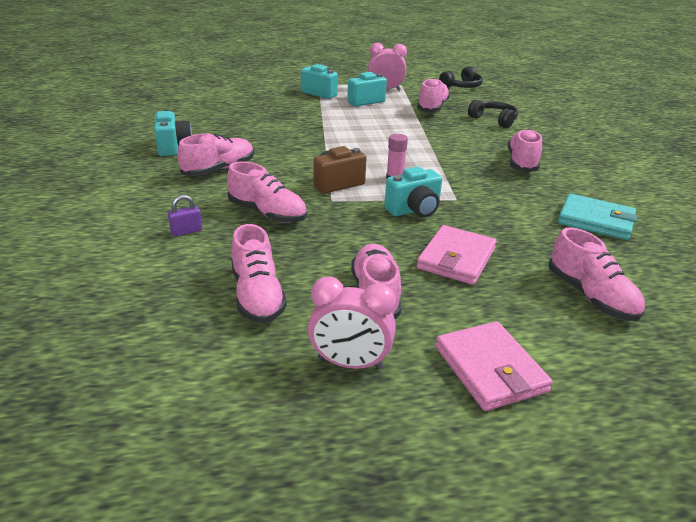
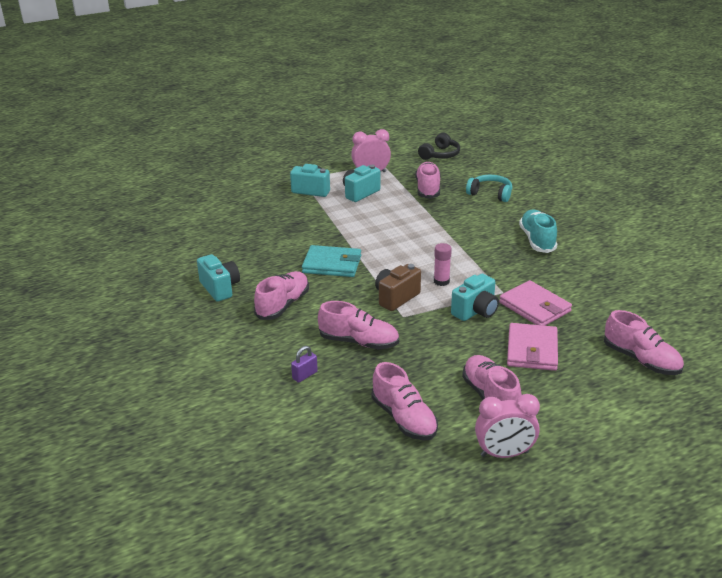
camera: 15 degrees left, 0 degrees up
(490, 369) = (598, 434): pink wallet -> pink wallet (534, 307)
(494, 120) = (490, 194): black headphones -> turquoise headphones
(522, 162) = (537, 240): pink shoe -> turquoise shoe
(595, 220) = (619, 289): turquoise wallet -> turquoise wallet (332, 264)

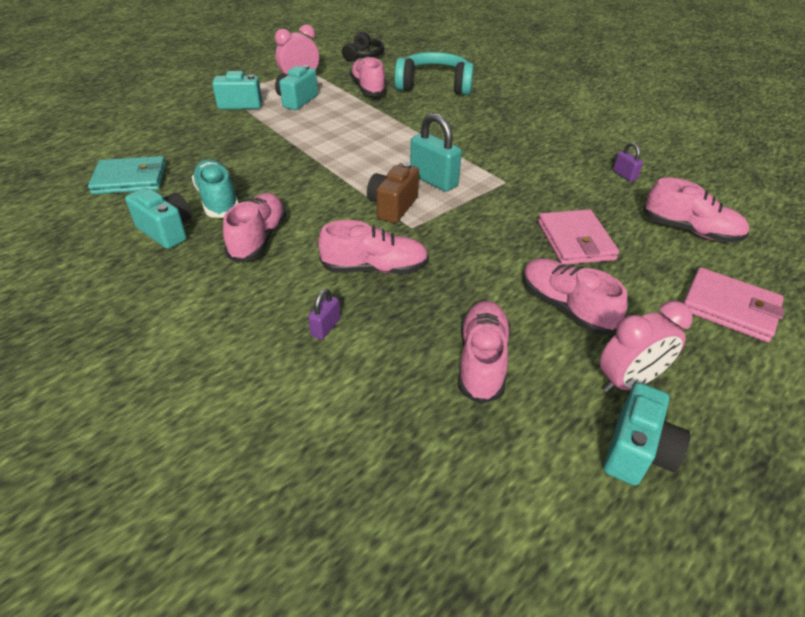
camera: 20 degrees left, 10 degrees up
(332, 264) = (299, 180): turquoise wallet -> turquoise wallet (130, 179)
(404, 418) = (482, 361): pink shoe -> pink shoe turned 120 degrees counterclockwise
(441, 281) = (433, 180): pink glue stick -> turquoise padlock
(476, 311) = (489, 207): turquoise camera -> turquoise camera (637, 452)
(490, 194) = (434, 86): turquoise headphones -> turquoise headphones, size x1.65
(534, 307) = (548, 192): pink wallet -> pink wallet (729, 308)
(537, 240) = (507, 124): turquoise shoe -> turquoise shoe (218, 200)
(616, 303) = (624, 175): none -> purple padlock

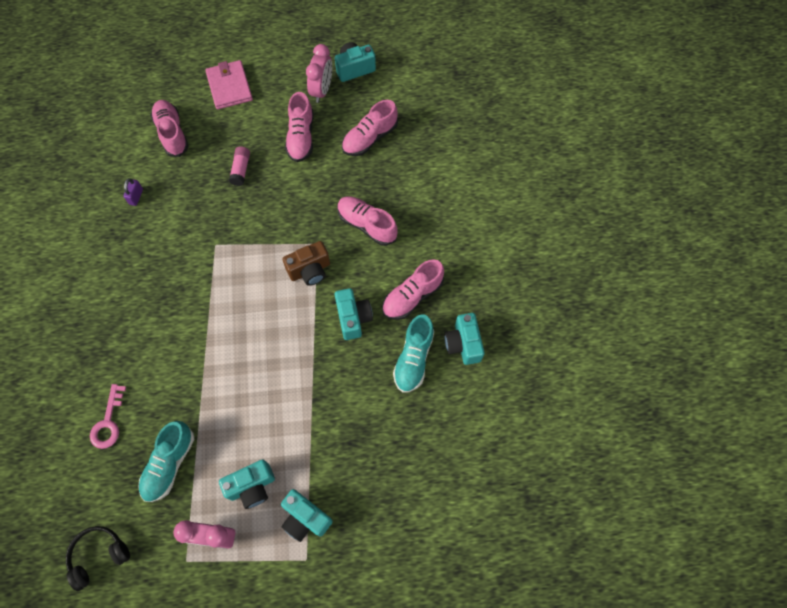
camera: 140 degrees left, 25 degrees up
(130, 179) = (461, 435): turquoise wallet -> none
(309, 198) = (353, 318): none -> turquoise camera
(325, 327) = (423, 202): purple padlock -> none
(368, 88) = (169, 464): pink shoe -> turquoise shoe
(433, 180) = (258, 279): turquoise padlock -> none
(434, 86) = (108, 422): turquoise headphones -> pink key
(575, 240) = (241, 170): pink wallet -> pink glue stick
(628, 381) = (322, 90): pink clock -> pink clock turned 90 degrees clockwise

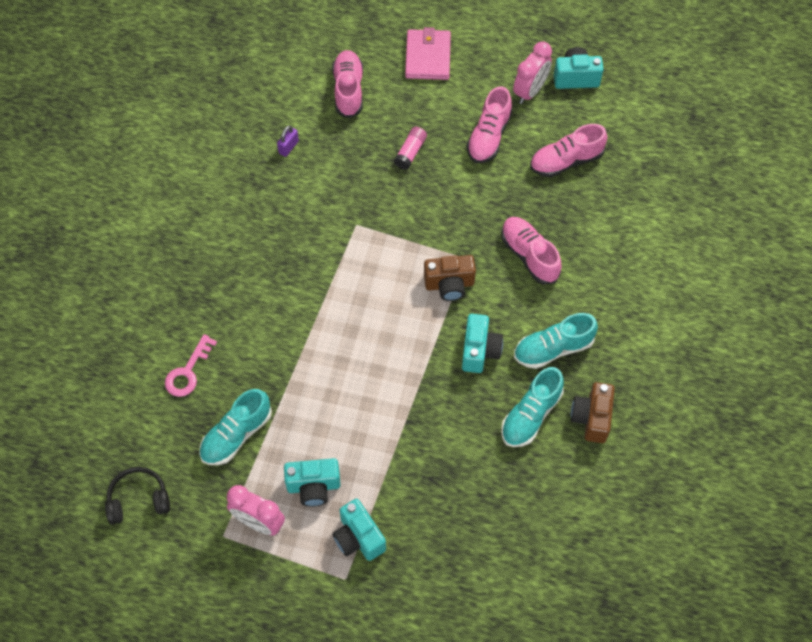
camera: 20 degrees right, 5 degrees down
(412, 296) = (553, 349): pink shoe -> turquoise shoe
(463, 344) = (591, 418): turquoise camera -> brown camera

